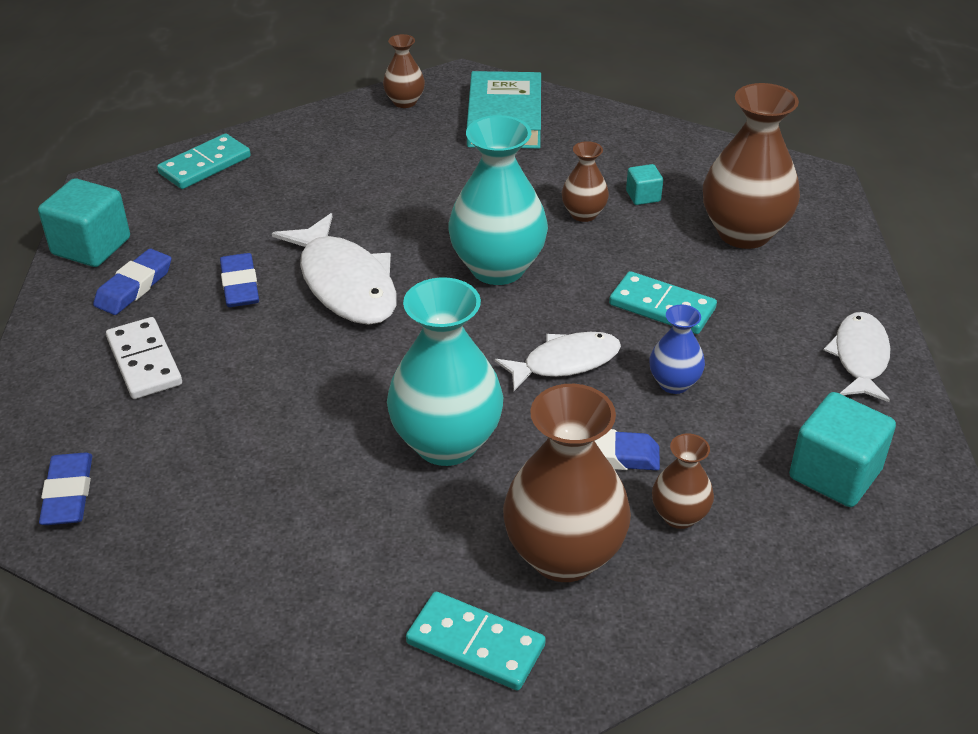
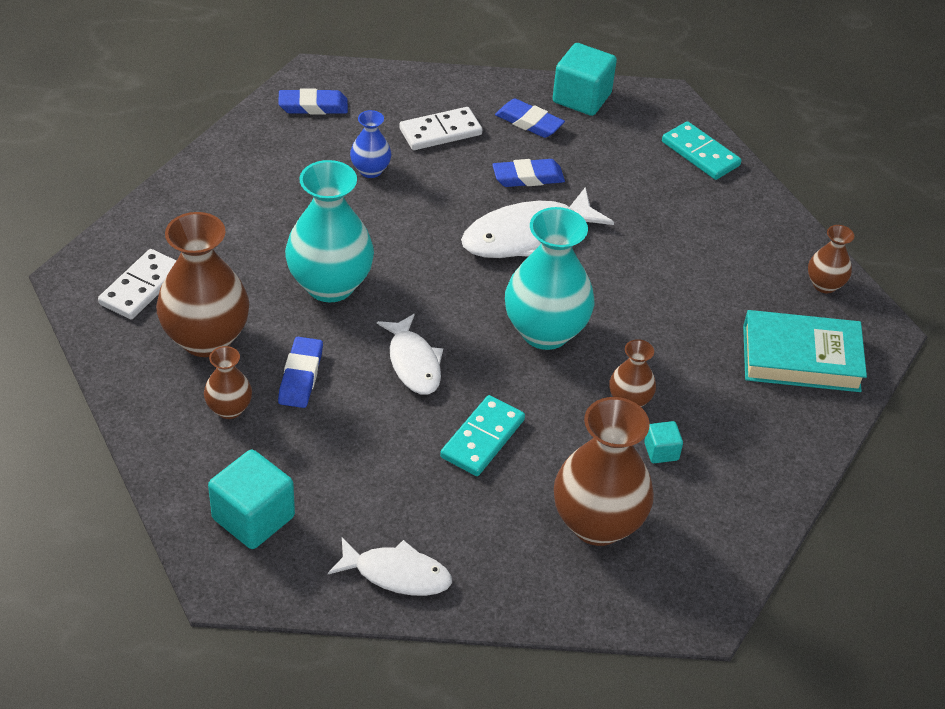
camera: 90 degrees right, 5 degrees up
(475, 644) = (141, 287): turquoise domino -> white domino
(674, 383) = (378, 430): blue vase -> blue vase (370, 170)

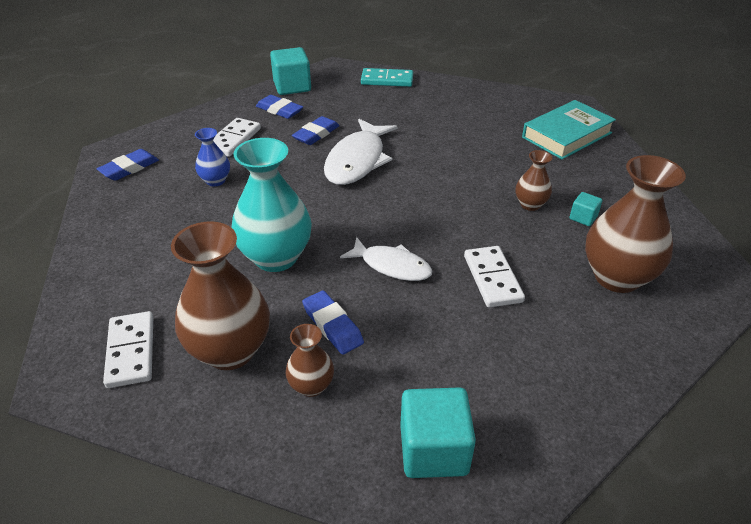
camera: 40 degrees left, 5 degrees down
(397, 574) = (573, 403): white fish -> none
(482, 438) = (492, 279): turquoise domino -> white domino
(529, 122) = (279, 110): blue eraser -> blue eraser turned 45 degrees clockwise
(545, 331) = (437, 200): turquoise vase -> none
(824, 285) = (525, 101): brown vase -> none

